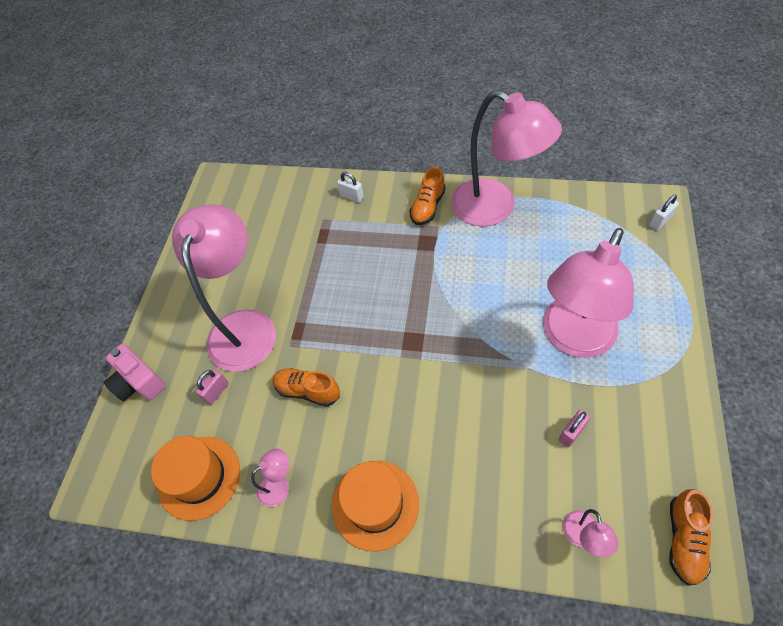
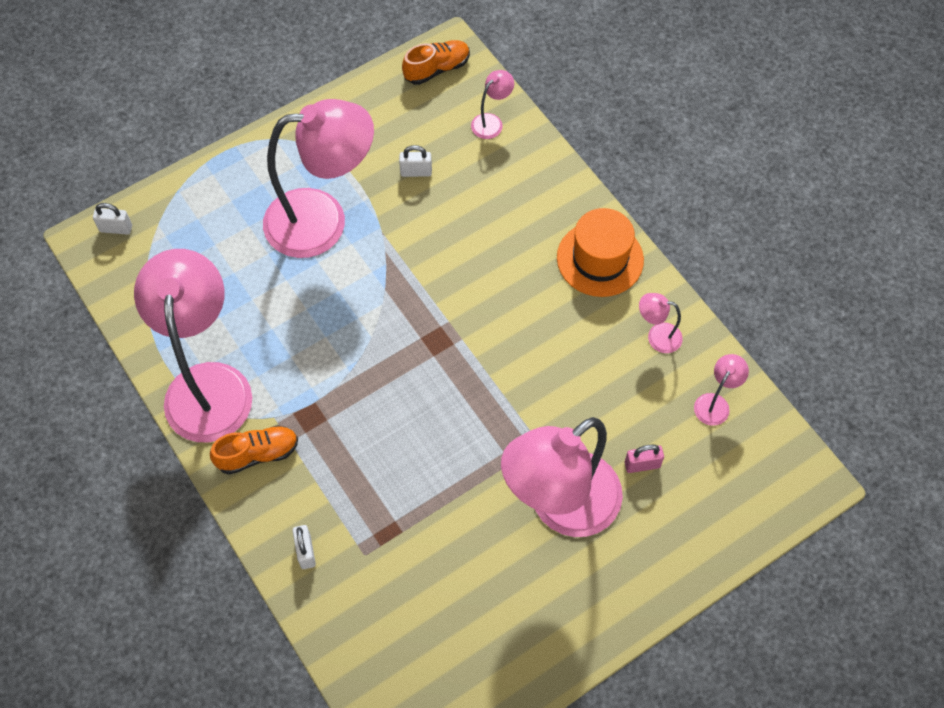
camera: 140 degrees left, 5 degrees up
(139, 382) = (705, 548): pink camera -> none
(199, 477) = (715, 403): orange hat -> pink lamp
(308, 391) = (565, 387): orange shoe -> none
(571, 433) = (416, 172): pink padlock -> white padlock

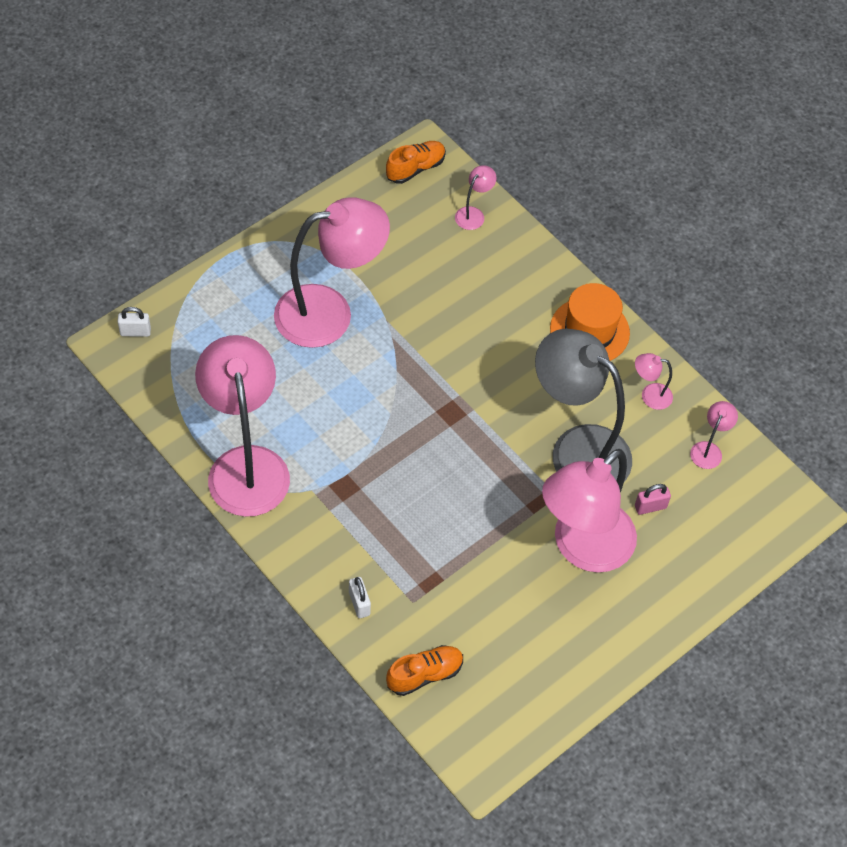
camera: 10 degrees left, 5 degrees down
(257, 454) = (302, 523): orange shoe -> orange shoe (424, 674)
(416, 172) = (410, 263): white padlock -> none
(569, 392) = (577, 449): none -> grey lamp

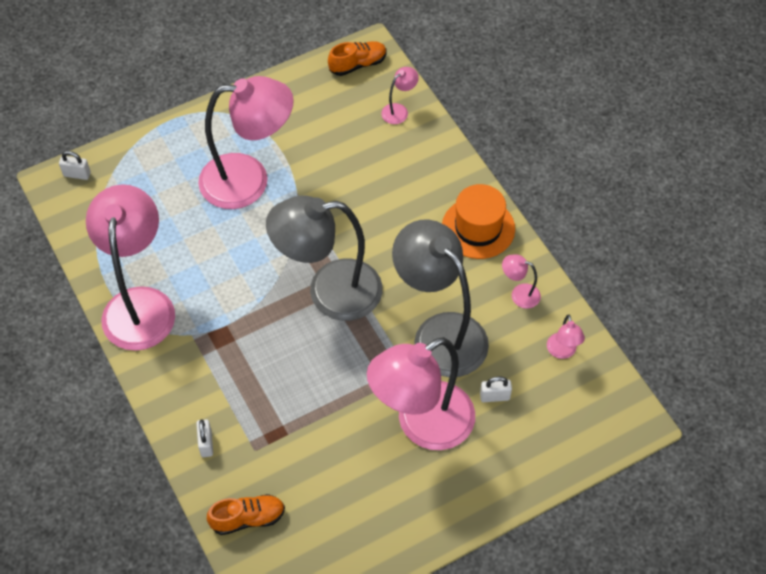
camera: 15 degrees right, 0 degrees up
(449, 422) = (329, 292): none -> grey lamp
(650, 507) = (494, 396): pink padlock -> white padlock
(709, 449) = (562, 352): pink lamp -> pink lamp turned 135 degrees clockwise

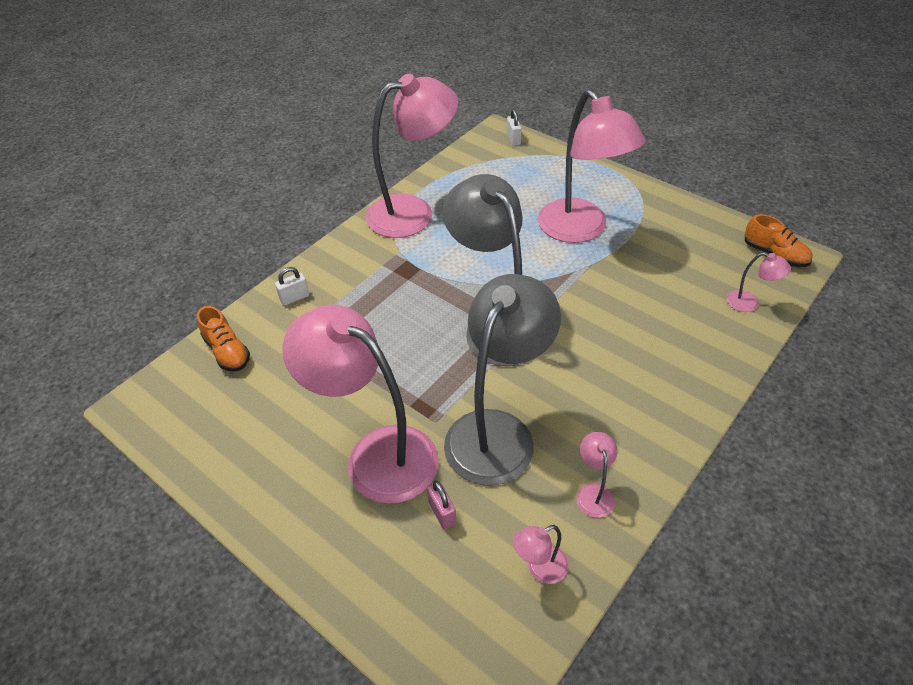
camera: 70 degrees right, 10 degrees down
(478, 228) = (655, 421): orange hat -> none
(494, 396) = (442, 513): white padlock -> pink padlock

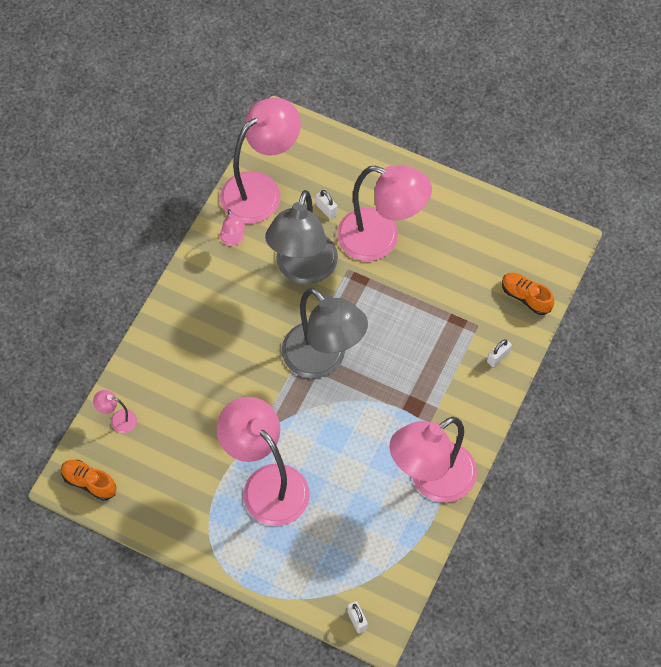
camera: 165 degrees right, 15 degrees up
(442, 513) = (326, 210): pink padlock -> white padlock
(540, 569) = (261, 190): pink lamp -> pink lamp, size x2.49

